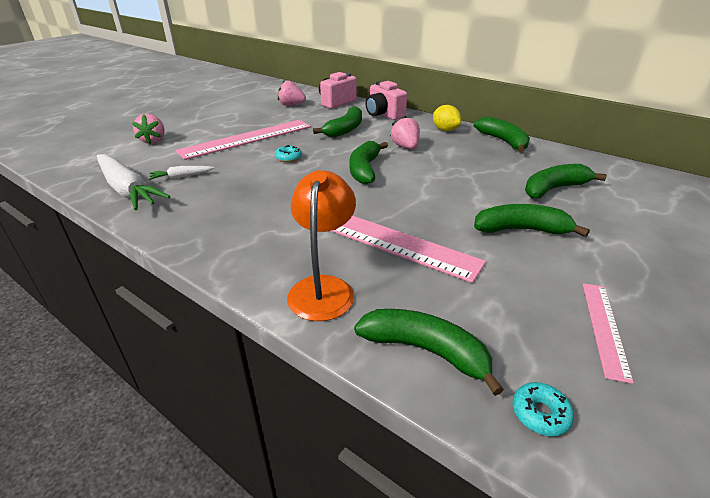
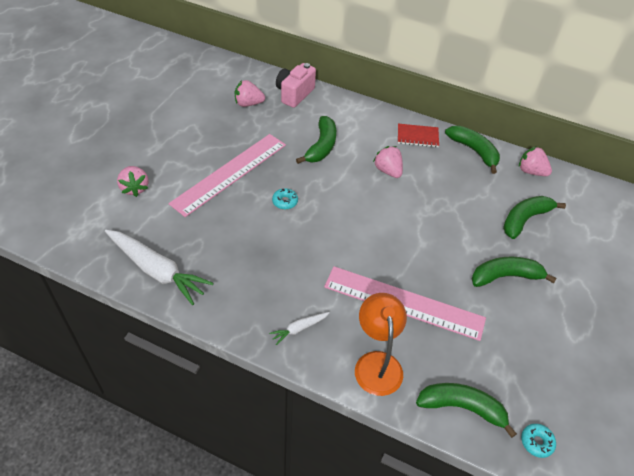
camera: 15 degrees left, 15 degrees up
(181, 177) = (197, 244): white carrot -> white carrot (299, 329)
(364, 169) = (361, 211): green banana -> none
(384, 115) = (351, 114): pink camera -> none
(445, 130) = (417, 136): yellow lemon -> red notebook
(566, 157) = (531, 171): none -> pink strawberry
(604, 328) = (569, 368): pink ruler -> none

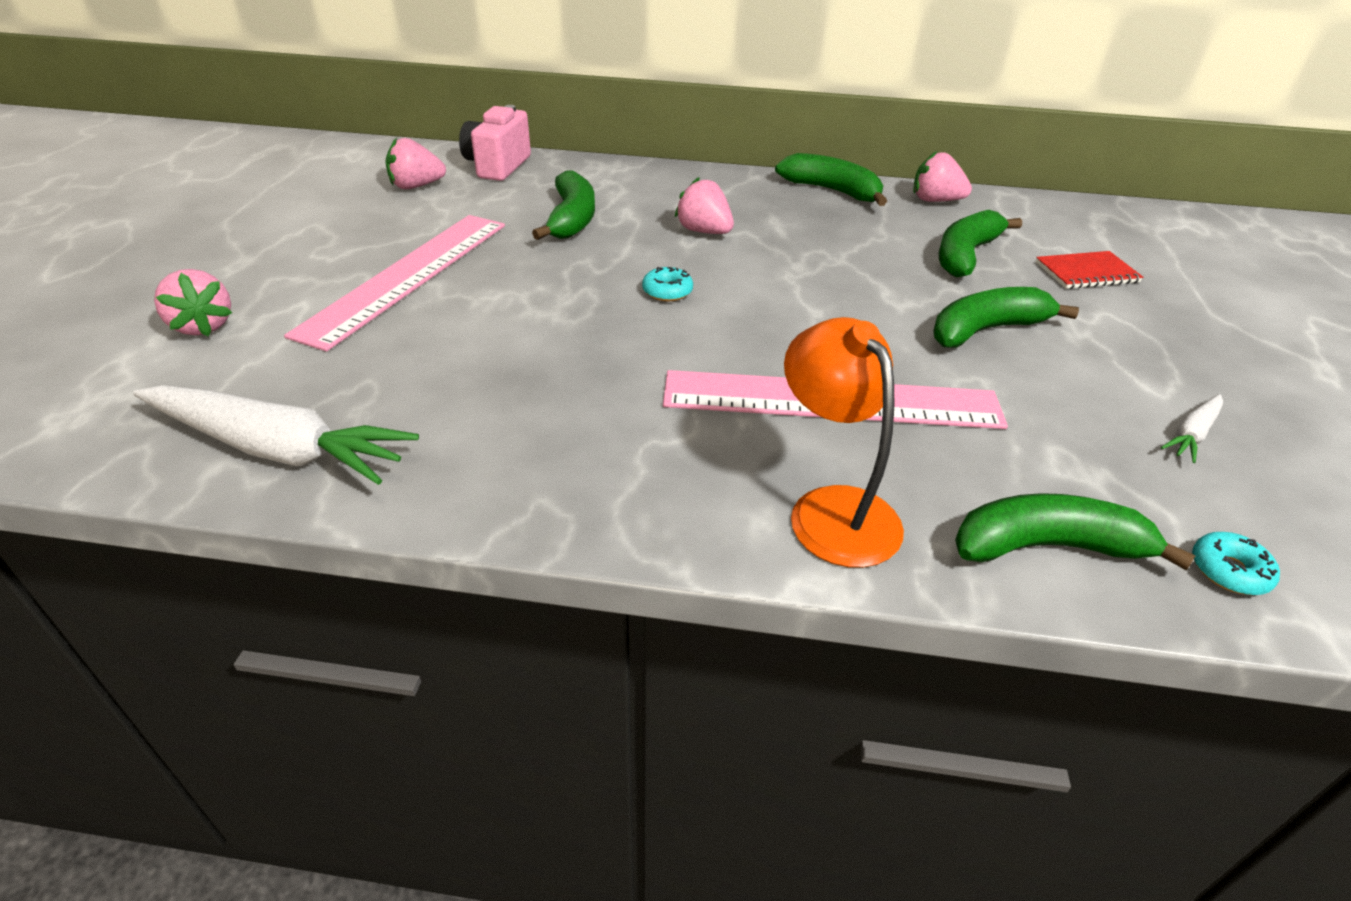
camera: 15 degrees left, 10 degrees down
(285, 201) = (531, 297): turquoise donut -> turquoise donut (667, 291)
(299, 329) = (640, 485): white carrot -> white carrot (1192, 434)
(417, 136) = (732, 187): red notebook -> red notebook (1086, 273)

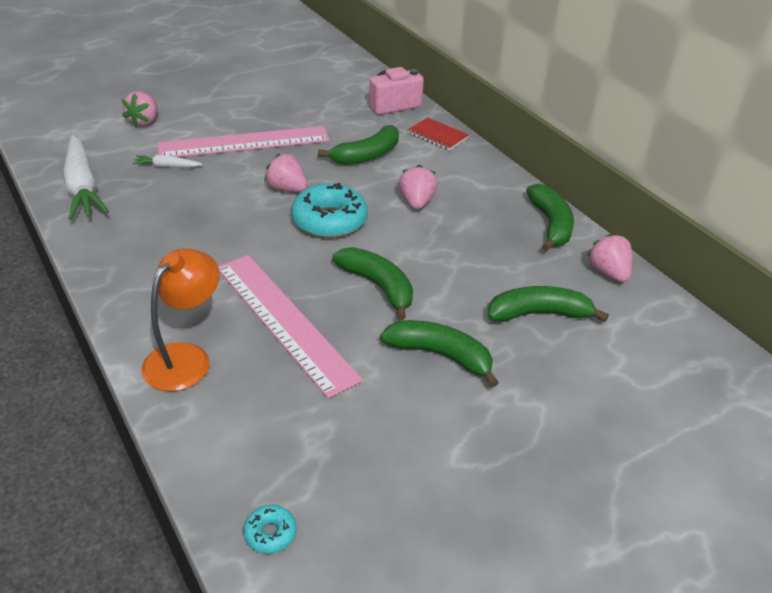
camera: 50 degrees right, 0 degrees up
(416, 186) = (334, 97): pink strawberry -> pink strawberry (287, 189)
(667, 291) = (329, 221): turquoise donut -> turquoise donut, size x2.19
(1048, 546) = (225, 448): green banana -> green banana (378, 286)
(1086, 273) = (595, 380): red notebook -> red notebook (437, 135)
(1192, 434) = (414, 487): white carrot -> white carrot (167, 166)

